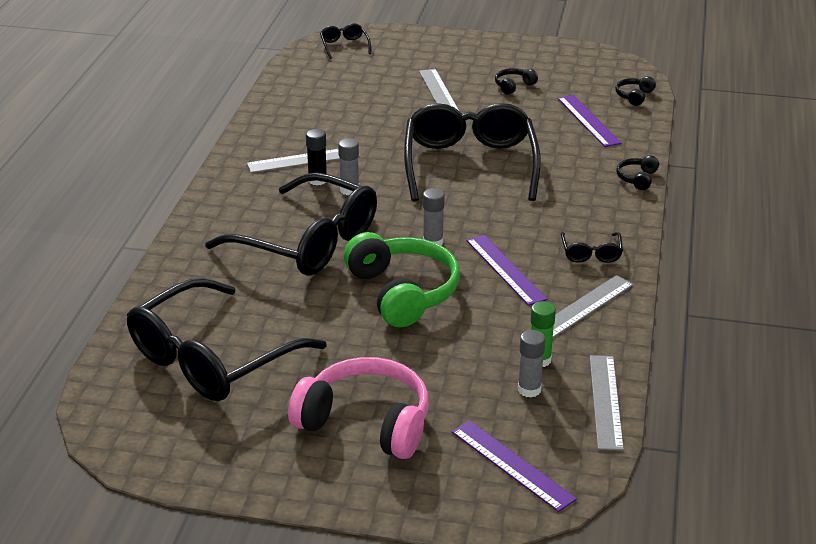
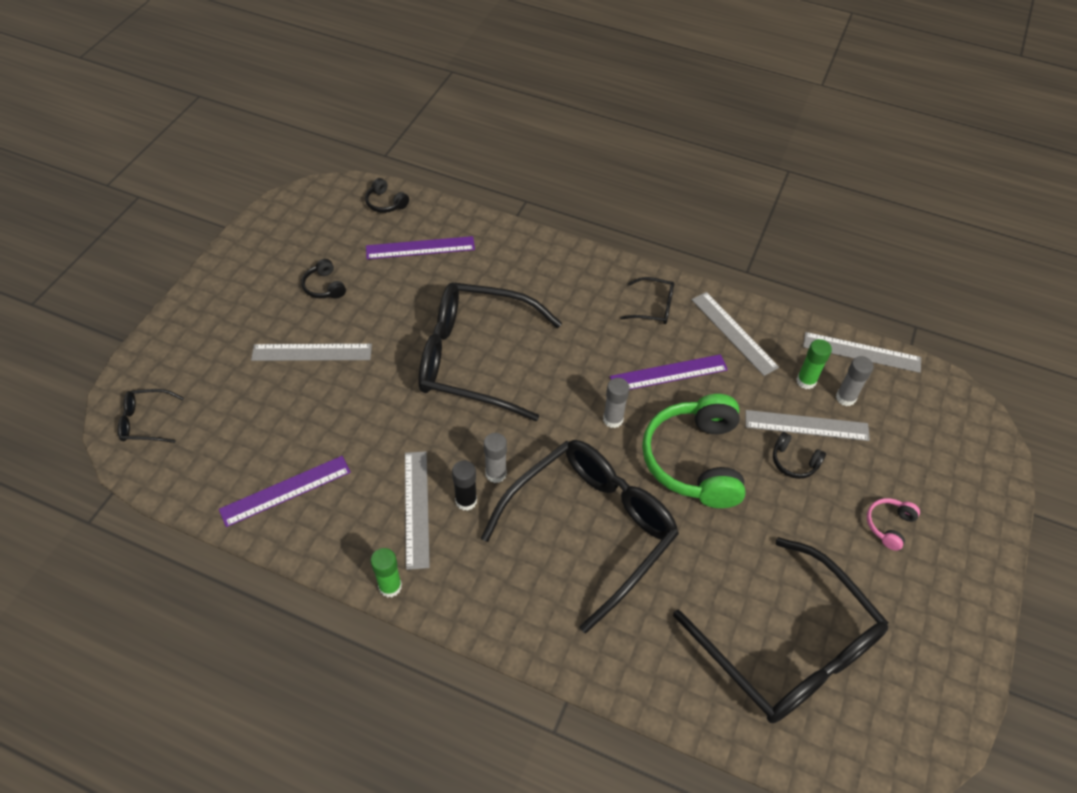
camera: 80 degrees left, 20 degrees up
(230, 159) = (390, 586): none -> green glue stick
(366, 422) = (888, 525): pink headphones -> pink headphones, size x0.44
(403, 292) = (694, 460): green headphones -> green headphones turned 75 degrees counterclockwise
(477, 362) = (806, 425): none -> grey ruler
(512, 465) = (940, 431): purple ruler -> purple ruler (285, 490)
(637, 178) = (538, 243): black headphones -> black headphones (794, 462)

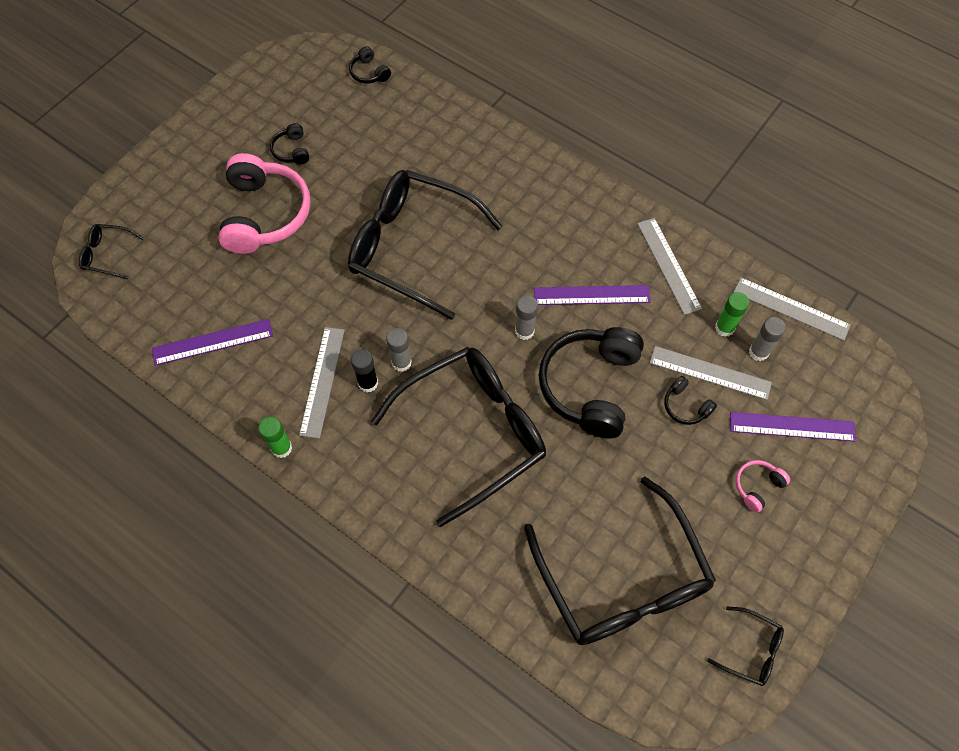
camera: 15 degrees right, 10 degrees up
(312, 352) = (265, 214): grey ruler -> pink headphones
(420, 248) = (390, 125): purple ruler -> purple ruler (792, 426)
(653, 307) = (597, 224): black glasses -> black glasses (751, 650)
(694, 460) = (589, 386): green headphones -> black headphones

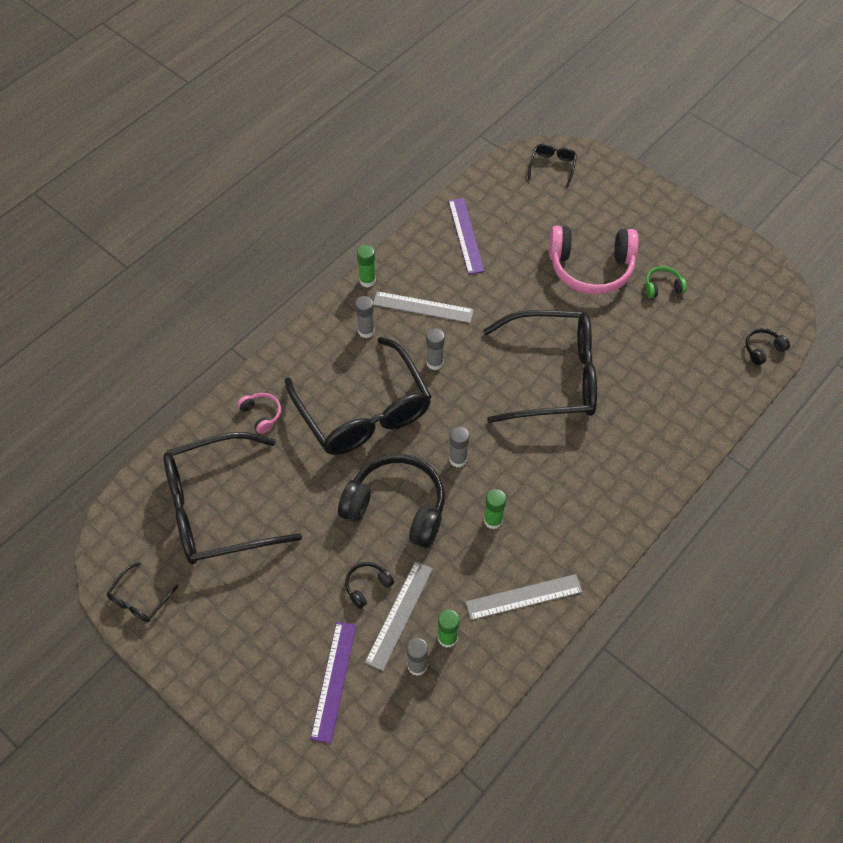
camera: 95 degrees right, 5 degrees down
(291, 150) = (662, 287): black headphones -> green headphones
(359, 441) = (366, 331): none -> grey glue stick
(368, 383) = (418, 338): black glue stick -> none
(412, 247) = (552, 376): black glasses -> black glasses turned 60 degrees clockwise
(591, 295) = (493, 520): purple ruler -> green glue stick
(757, 486) = (279, 635): pink headphones -> pink headphones (261, 414)
(791, 309) = (465, 710): grey ruler -> none

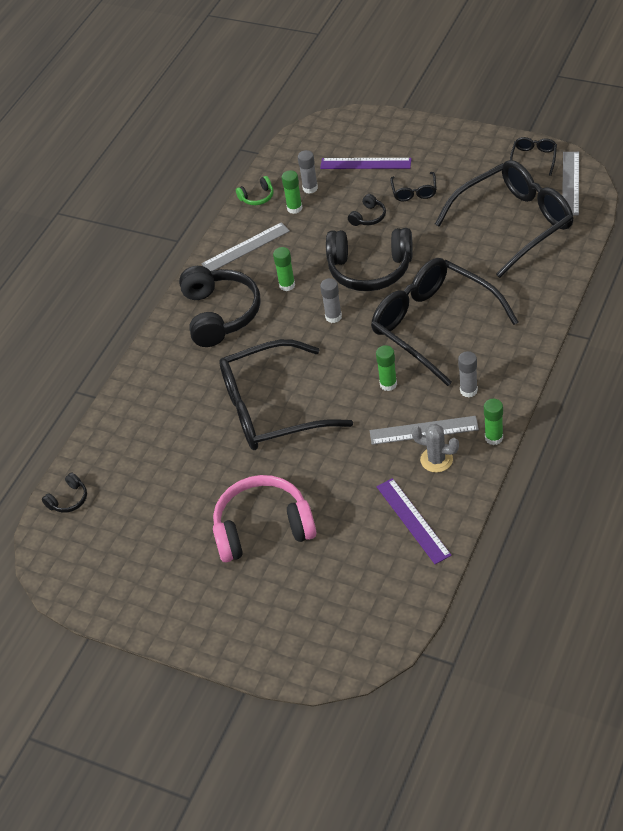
camera: 170 degrees right, 10 degrees down
(261, 414) = (523, 294): pink headphones -> none
(334, 680) = (365, 163): purple ruler -> purple ruler turned 75 degrees counterclockwise
(399, 615) = (336, 209): grey ruler -> grey ruler (570, 183)
(424, 278) = (436, 460): none -> grey cactus
(434, 363) = (388, 384): grey glue stick -> green glue stick
(552, 166) = (345, 643): black glasses -> black glasses (414, 192)
(576, 509) = (220, 314): none -> black headphones
(662, 287) = (181, 532): green headphones -> green headphones (257, 197)

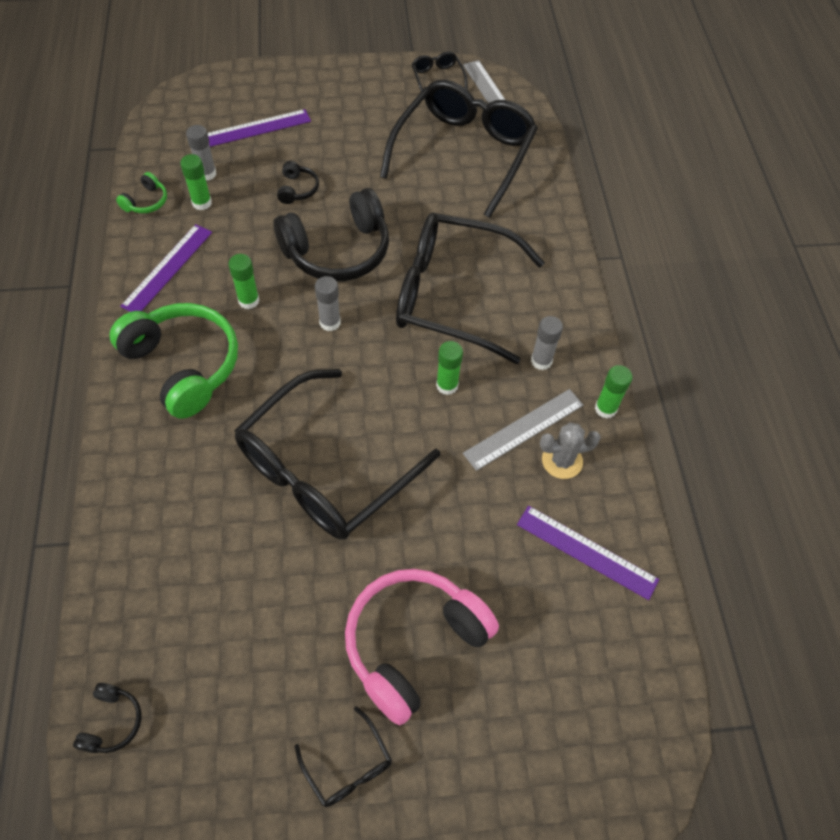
camera: 40 degrees left, 10 degrees up
(220, 314) = (184, 365): black headphones -> green headphones
(246, 247) = (168, 268): grey ruler -> purple ruler
(414, 192) = (332, 146): black glasses -> black glasses (348, 766)

